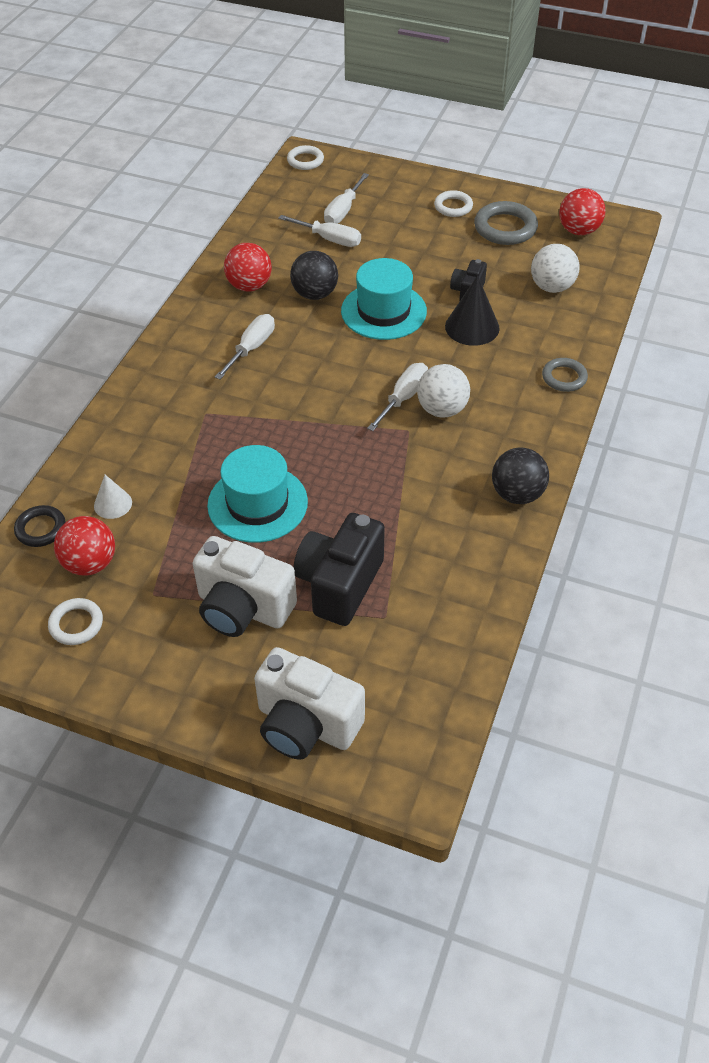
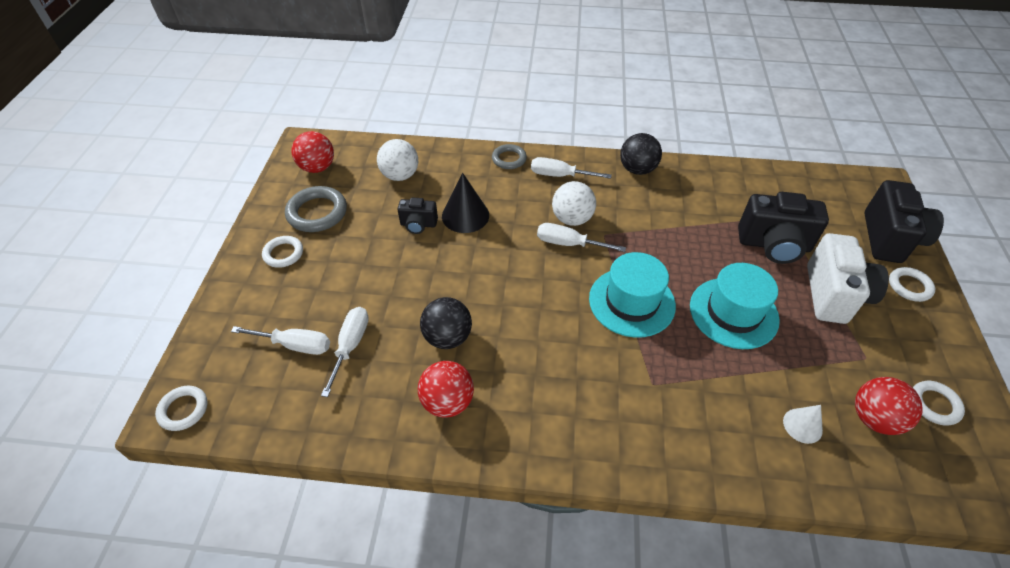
camera: 105 degrees left, 0 degrees up
(41, 529) = (871, 480): black ring -> none
(223, 697) = (909, 286): none -> white ring
(251, 348) = (547, 371): white screwdriver -> white screwdriver (559, 175)
(306, 724) = (890, 239): white camera -> black camera
(383, 311) = (460, 277): turquoise hat -> turquoise hat (631, 302)

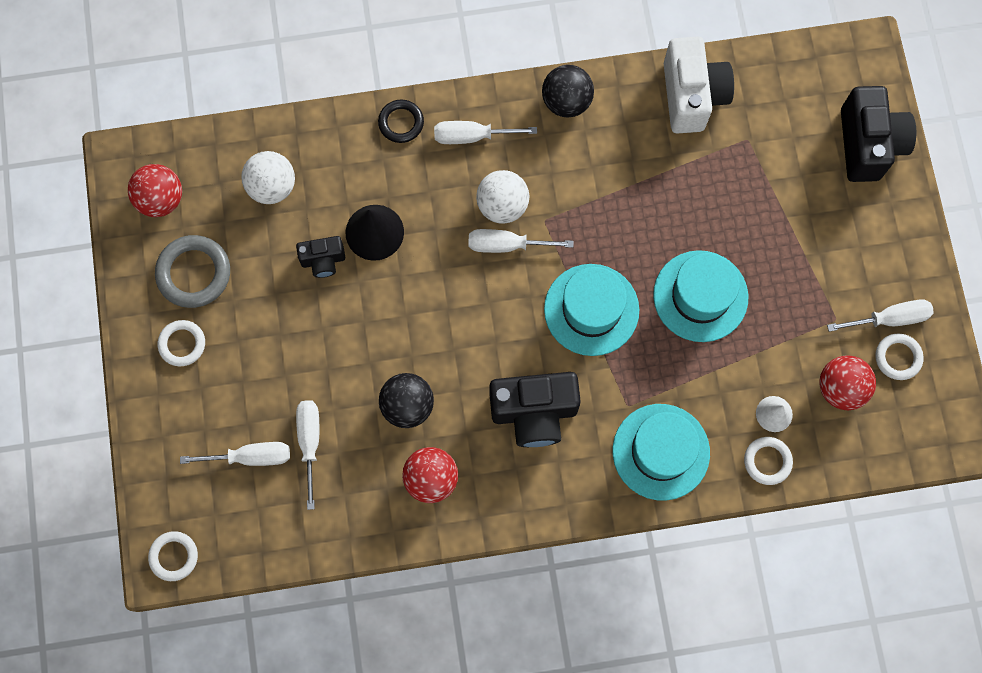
camera: 15 degrees left, 25 degrees up
(509, 159) = (401, 123): grey ring -> black ring
(680, 432) = (661, 452): none -> turquoise hat
(774, 245) = (739, 187): black camera -> black camera (534, 412)
(834, 295) = (805, 244): white camera -> white camera (692, 96)
(909, 286) = (885, 211): white ring -> white ring (767, 461)
(922, 369) = (889, 319): none -> white screwdriver

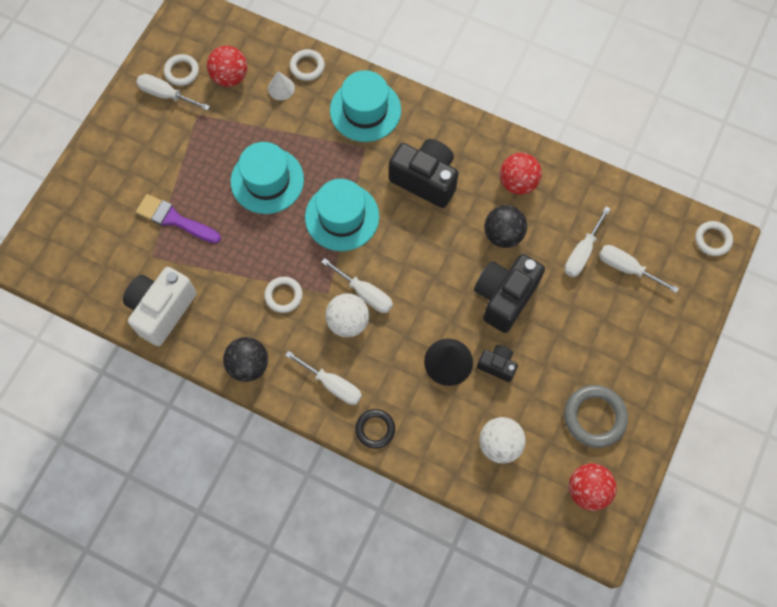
camera: 145 degrees left, 5 degrees down
(182, 344) = (631, 372): white ring -> white ring (283, 295)
(759, 190) = (174, 219): none -> purple brush
(868, 144) = (80, 202): black camera -> black camera (504, 297)

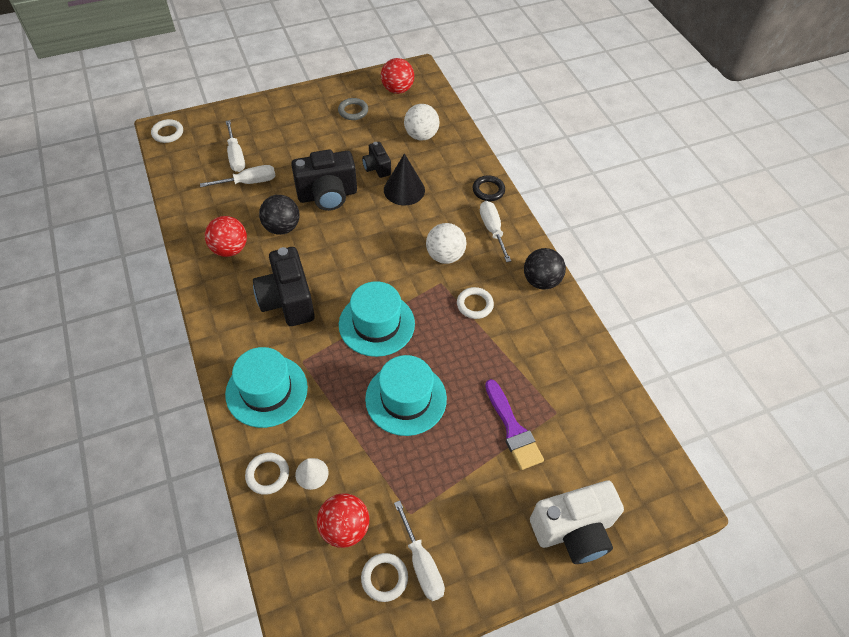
camera: 140 degrees left, 15 degrees down
(162, 310) = (579, 364): white camera -> white camera (573, 531)
(365, 293) = (415, 263): white screwdriver -> none
(594, 417) = (353, 111): grey ring -> grey ring, size x0.63

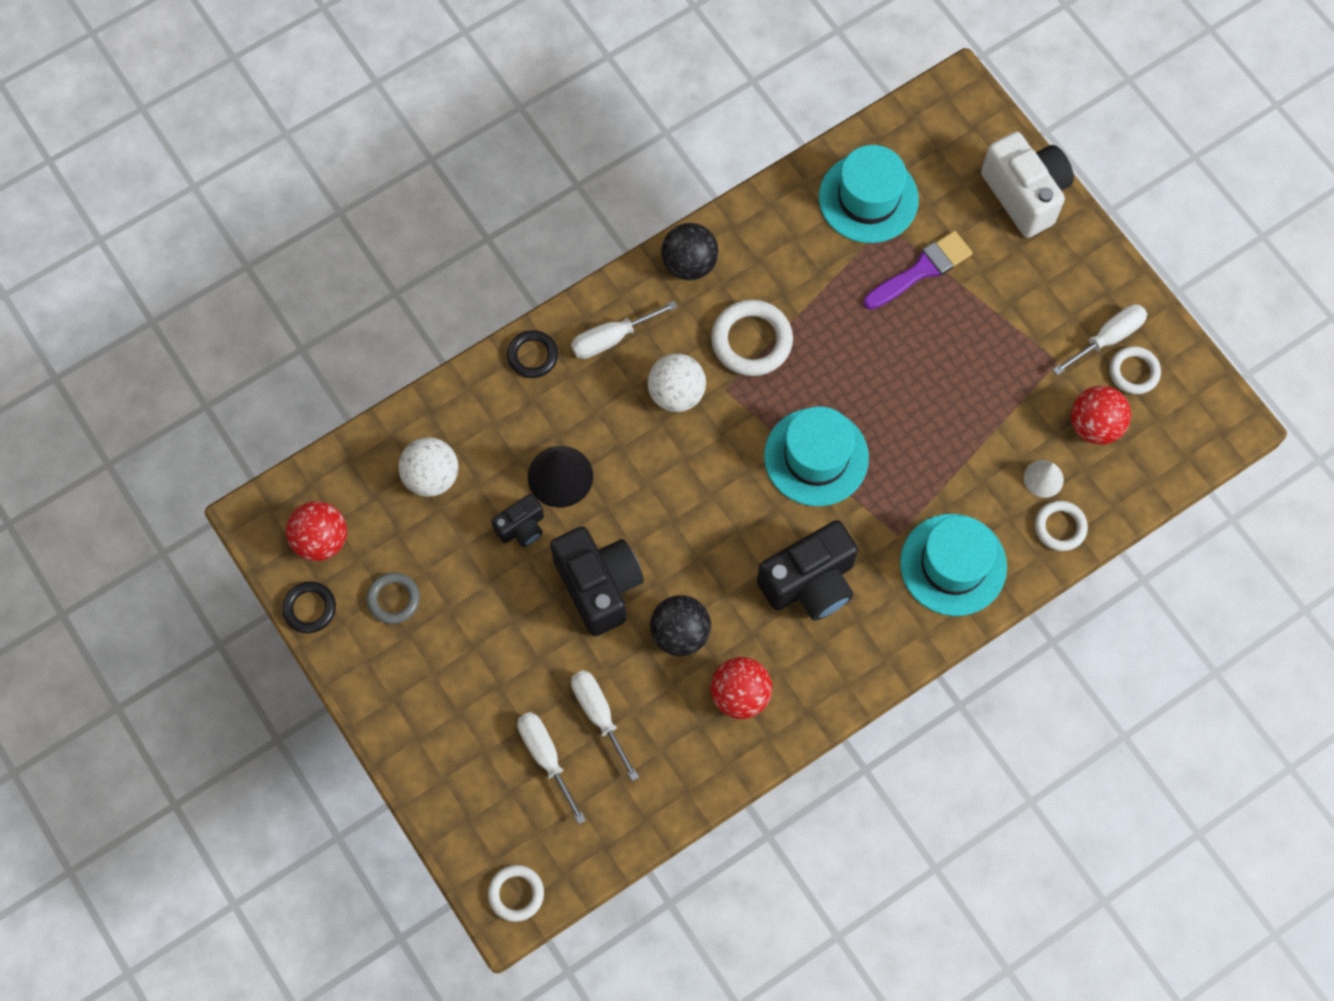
camera: 100 degrees left, 15 degrees up
(236, 156) = (546, 757): white screwdriver -> white screwdriver turned 90 degrees counterclockwise
(360, 81) = (310, 608): none -> black ring
(406, 398) = (916, 396): turquoise hat -> turquoise hat (868, 198)
(474, 305) = (751, 341): white ring -> white ring, size x1.60

